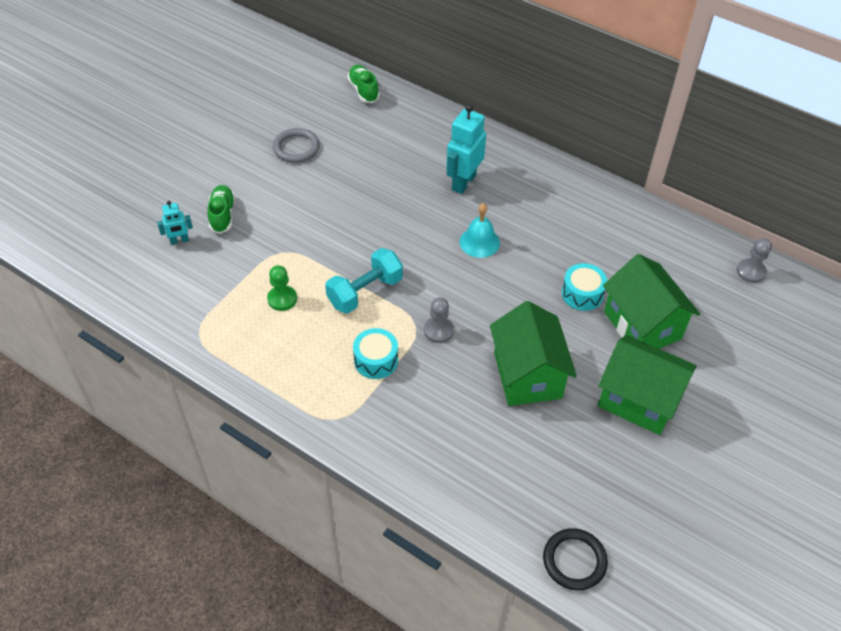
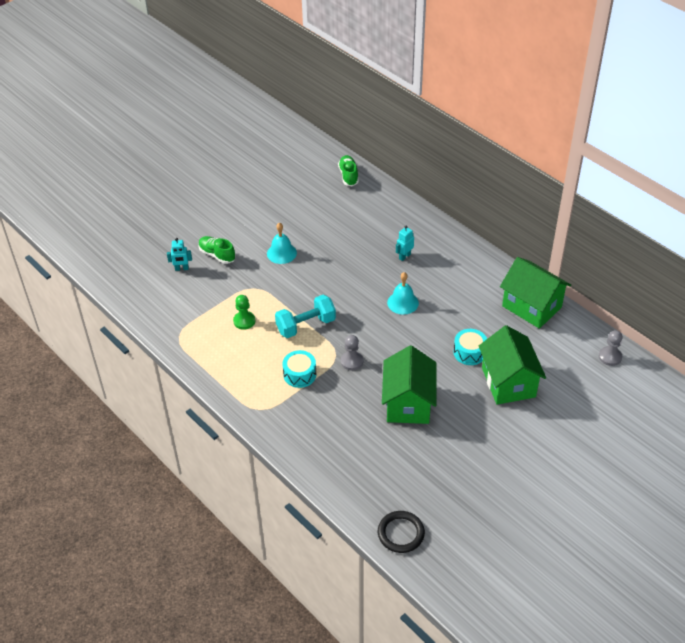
camera: 15 degrees right, 5 degrees down
(222, 215) = (217, 255): green shoe -> green shoe turned 60 degrees counterclockwise
(296, 148) = (285, 213): grey ring -> none
(306, 200) = (281, 253): none -> turquoise bell
(463, 182) = (404, 256): turquoise robot -> turquoise robot, size x0.54
(638, 400) = (486, 434): green house -> green house (531, 307)

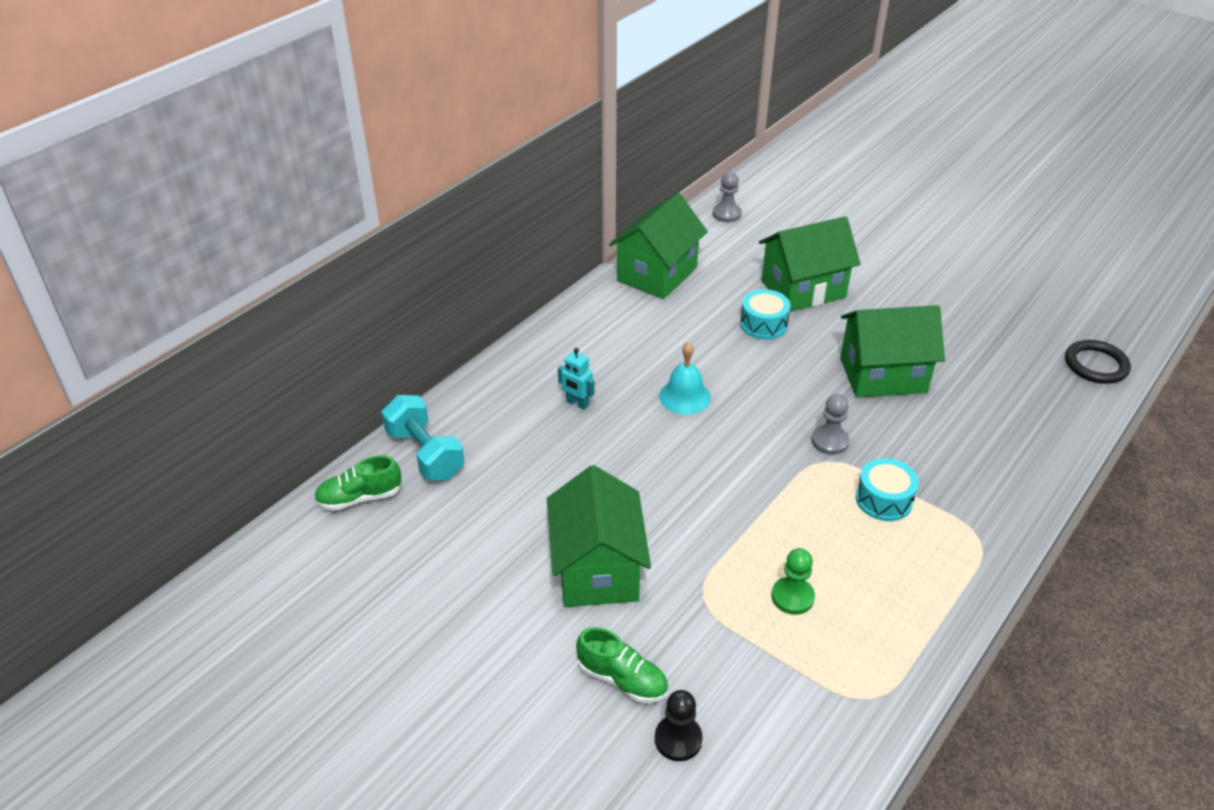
camera: 100 degrees left, 5 degrees down
(181, 269) = (678, 739): turquoise robot -> black pawn
(217, 255) = (622, 679): green shoe -> green shoe turned 90 degrees counterclockwise
(281, 253) = (597, 569): turquoise bell -> green house
(306, 325) = (773, 507): turquoise dumbbell -> turquoise dumbbell (425, 454)

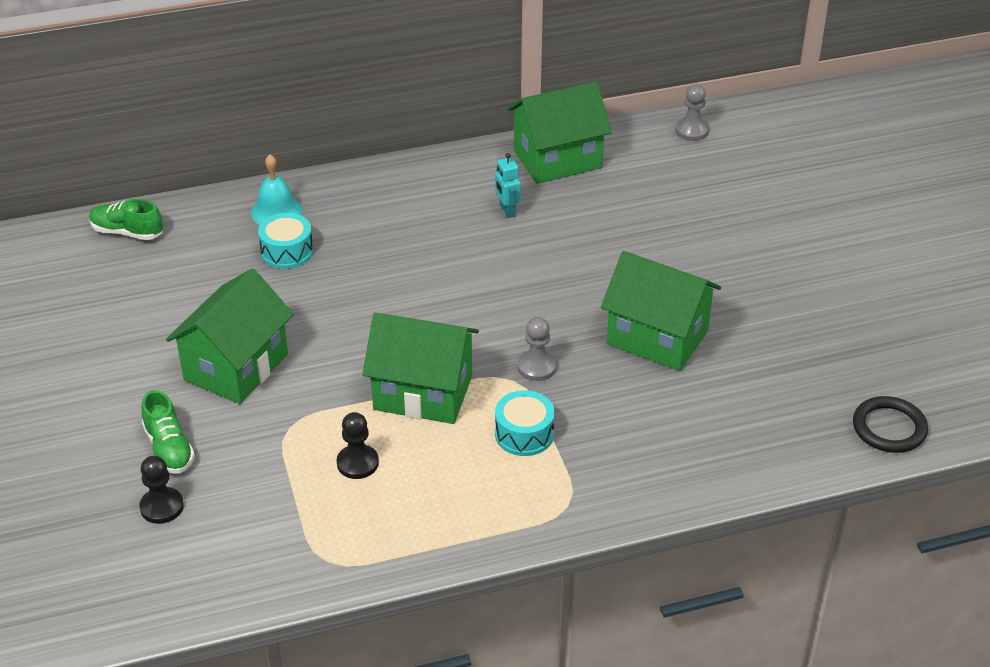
camera: 35 degrees right, 0 degrees up
(425, 454) = (205, 222): turquoise dumbbell -> none
(577, 403) = (362, 237): turquoise robot -> turquoise robot (507, 211)
(684, 396) = (456, 273): turquoise bell -> turquoise bell (276, 211)
(763, 324) = (601, 245): turquoise drum -> turquoise drum (287, 251)
(792, 597) = (357, 463): green pawn -> black pawn
(803, 289) = (679, 230): green house -> green house (423, 393)

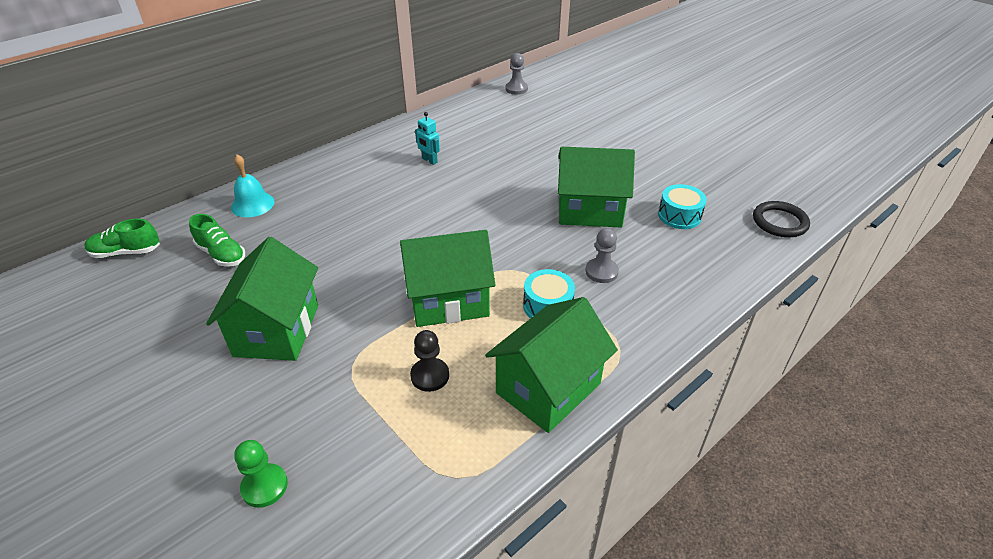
camera: 25 degrees left, 0 degrees up
(162, 507) = (264, 486): black pawn -> green pawn
(169, 448) = (246, 425): green shoe -> green shoe (221, 254)
(287, 251) = (276, 229): turquoise drum -> turquoise drum (679, 216)
(536, 367) = (522, 255): grey pawn -> grey pawn (601, 272)
(557, 159) = (442, 123): green house -> green house (548, 388)

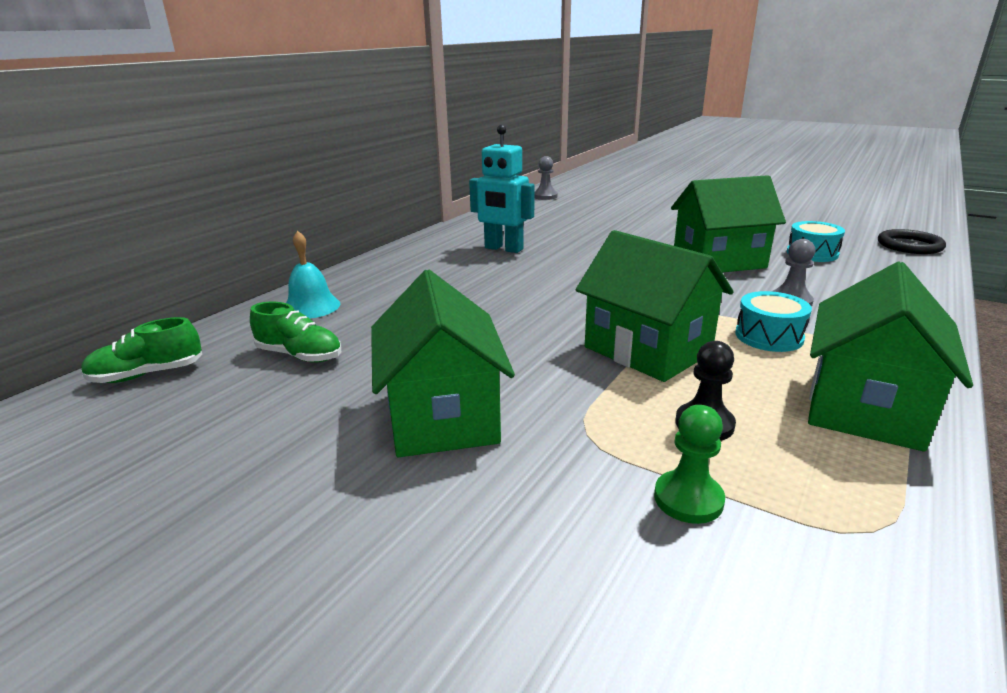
camera: 15 degrees left, 15 degrees down
(264, 486) = (591, 620): green pawn -> green pawn (688, 499)
(429, 160) = (503, 249): turquoise robot -> turquoise robot, size x1.86
(448, 300) = (647, 350): green house -> green house turned 75 degrees clockwise

